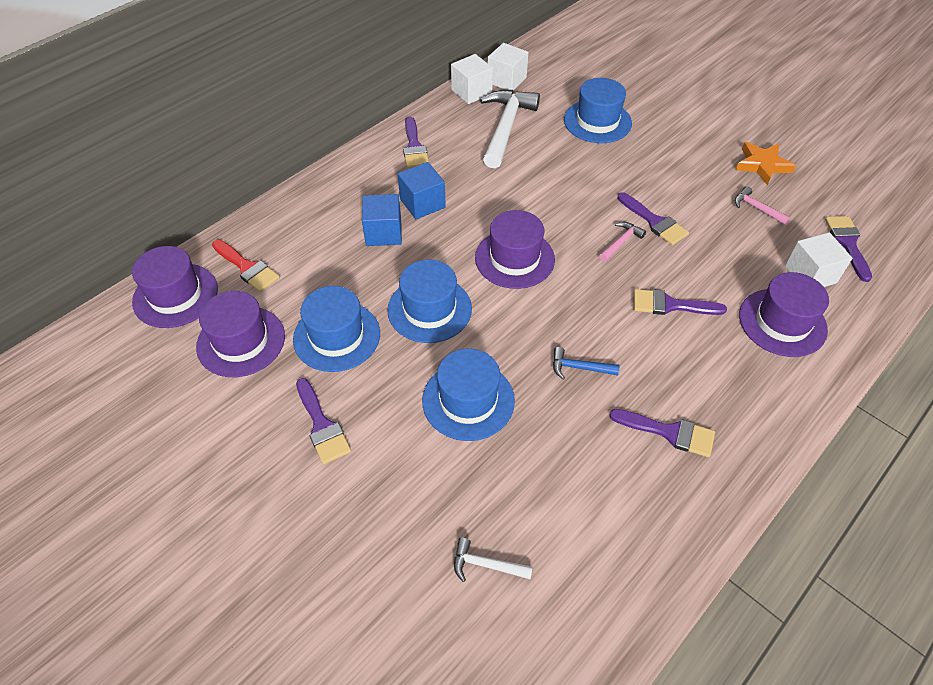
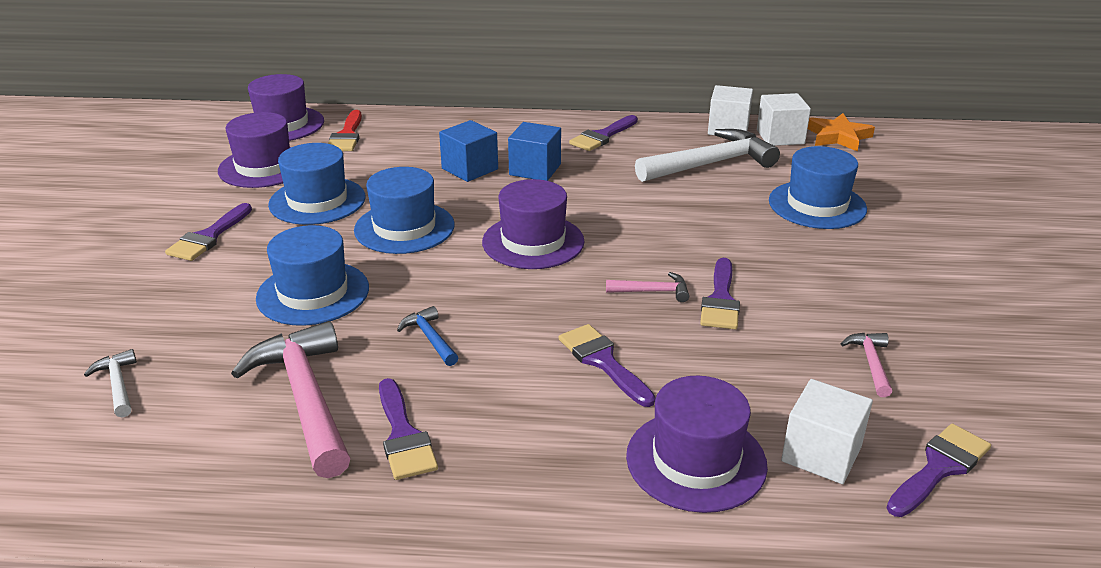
camera: 50 degrees right, 20 degrees down
(592, 462) = (306, 398): none -> pink hammer
(762, 165) = (960, 338): orange star -> orange star (838, 137)

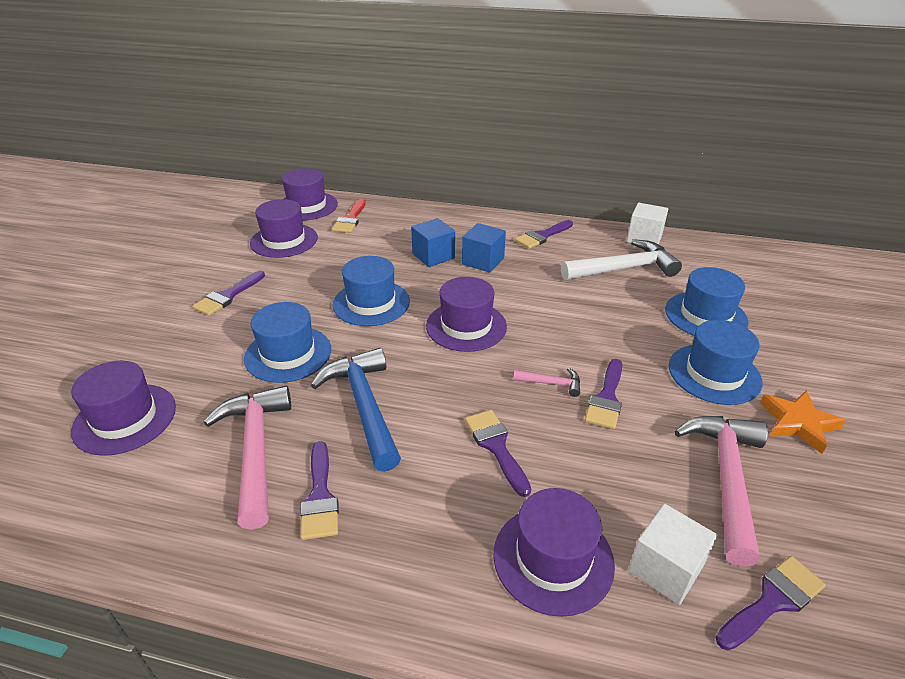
camera: 10 degrees right, 5 degrees up
(118, 384) = (125, 418): white hammer -> purple hat
(317, 201) = (313, 273): blue hat -> blue hat (714, 374)
(430, 338) = (364, 406): blue hammer -> blue hammer, size x2.17
(780, 137) = (686, 249): white cube -> none
(838, 137) = (735, 253): orange star -> orange star (798, 423)
(871, 363) = (726, 479): pink hammer -> pink hammer, size x2.17

